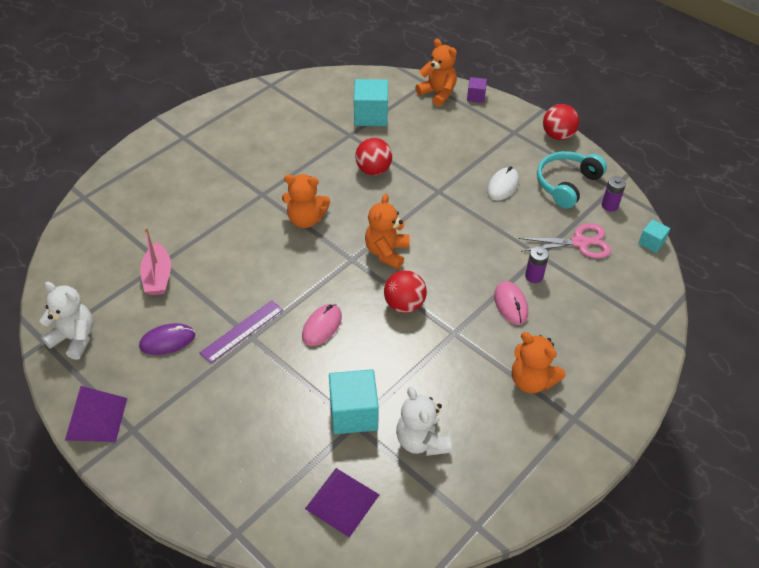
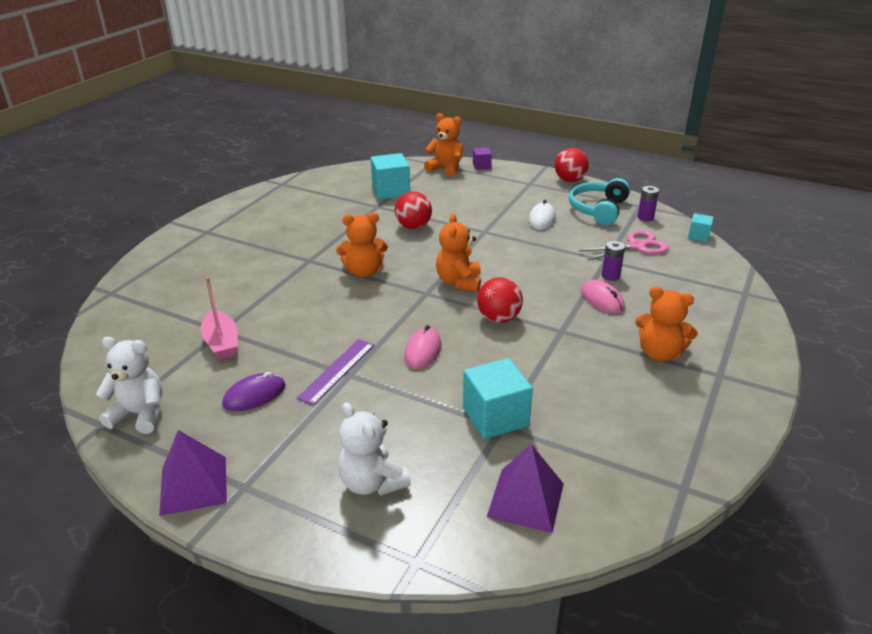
camera: 15 degrees left, 15 degrees down
(421, 441) = (580, 425): white teddy bear -> white teddy bear (372, 482)

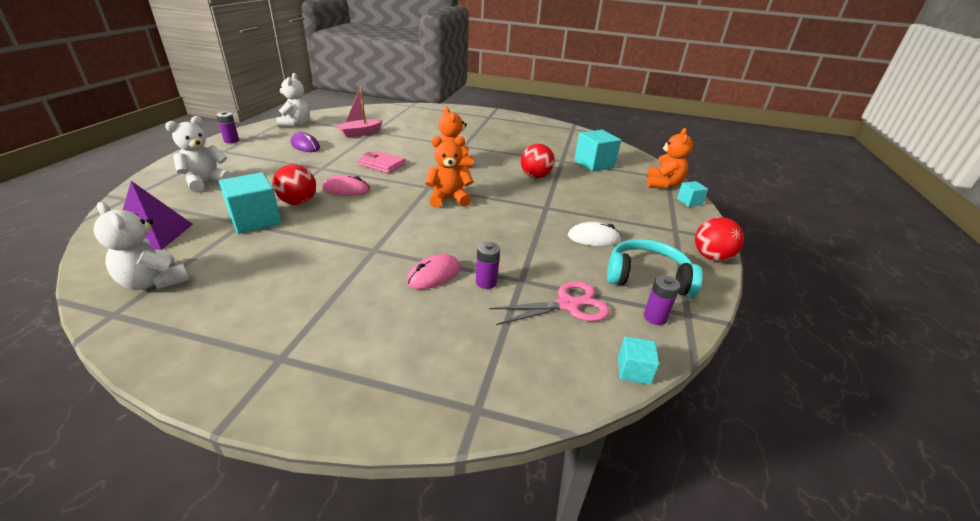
camera: 75 degrees right, 0 degrees up
(193, 485) = (231, 140): purple pyramid -> purple battery
(337, 371) = (326, 164): purple ruler -> none
(351, 324) = (382, 164): none -> pink wallet
(481, 166) = (689, 202): purple cube -> turquoise cube
(499, 318) = (393, 218): red ball -> red ball (298, 202)
(627, 472) = (154, 282): none -> white teddy bear
(636, 246) = (568, 305): pink scissors -> pink scissors turned 75 degrees counterclockwise
(659, 353) = (330, 311): orange teddy bear -> none

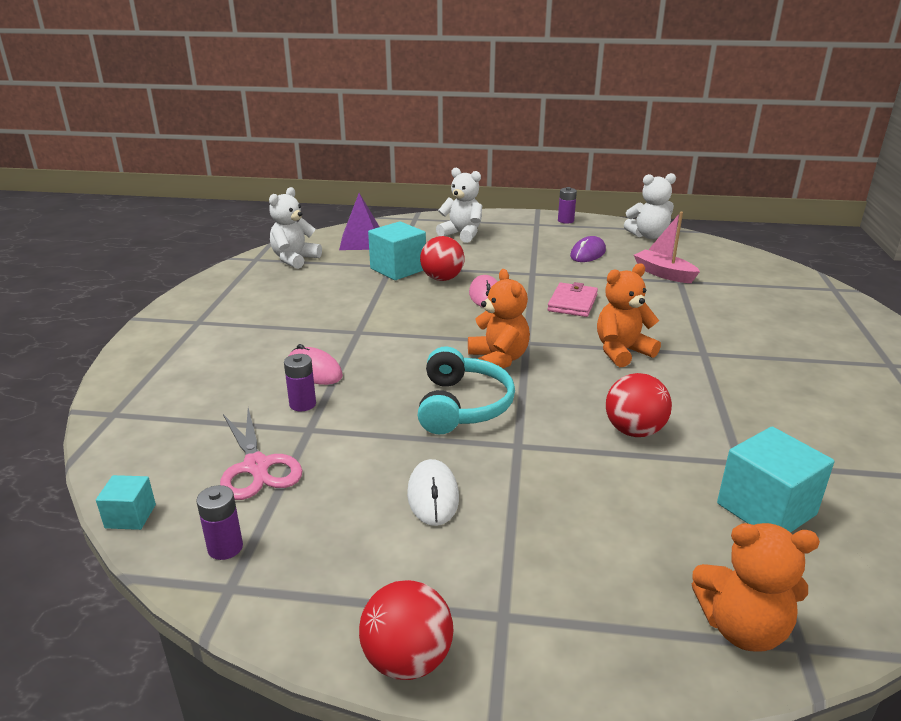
camera: 85 degrees right, 5 degrees down
(647, 277) = (325, 550): turquoise headphones -> turquoise headphones (463, 406)
(689, 202) = (667, 670): turquoise cube -> none

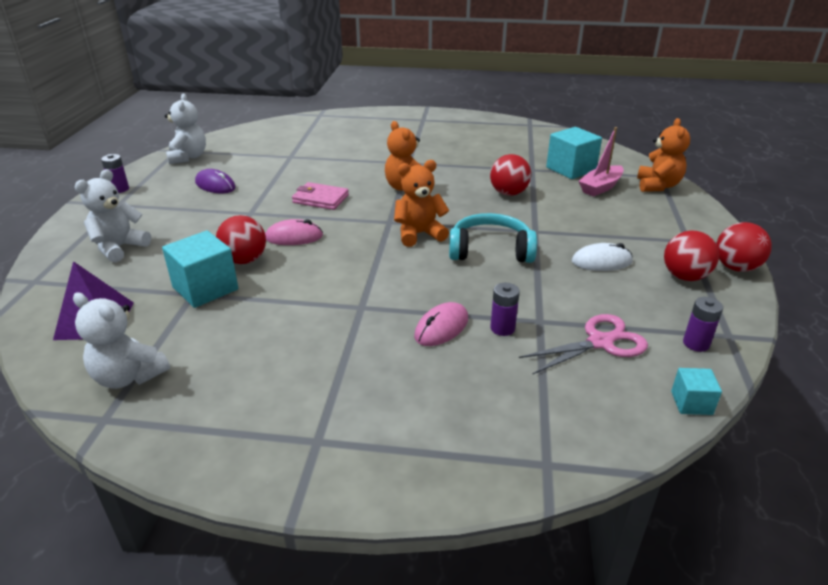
camera: 90 degrees left, 5 degrees up
(385, 578) = (684, 276): none -> red ball
(663, 274) = (275, 160): pink boat -> pink boat (600, 187)

